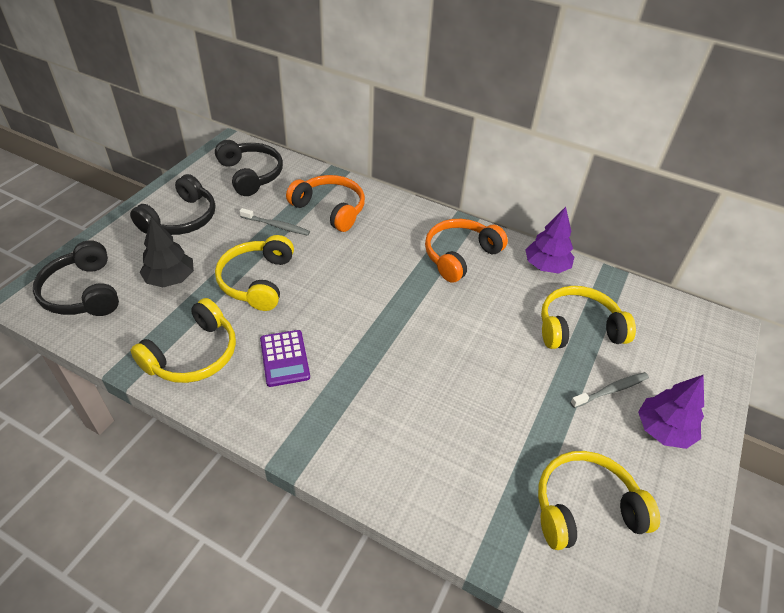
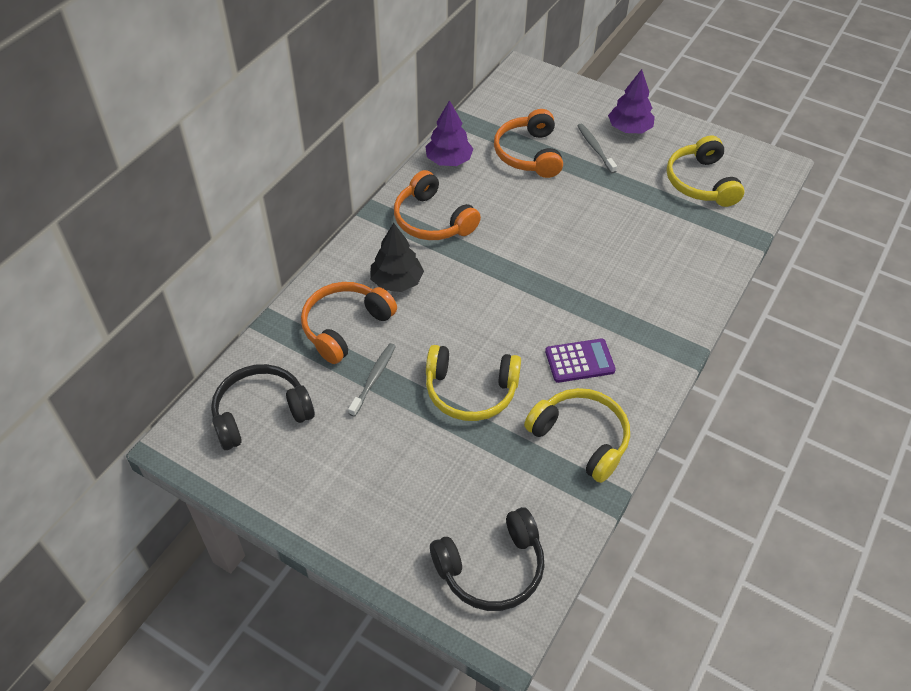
camera: 85 degrees left, 5 degrees up
(170, 279) = (467, 477): black tree -> black tree (397, 281)
(181, 219) = (353, 483): black headphones -> none
(578, 328) = (528, 154): yellow headphones -> orange headphones

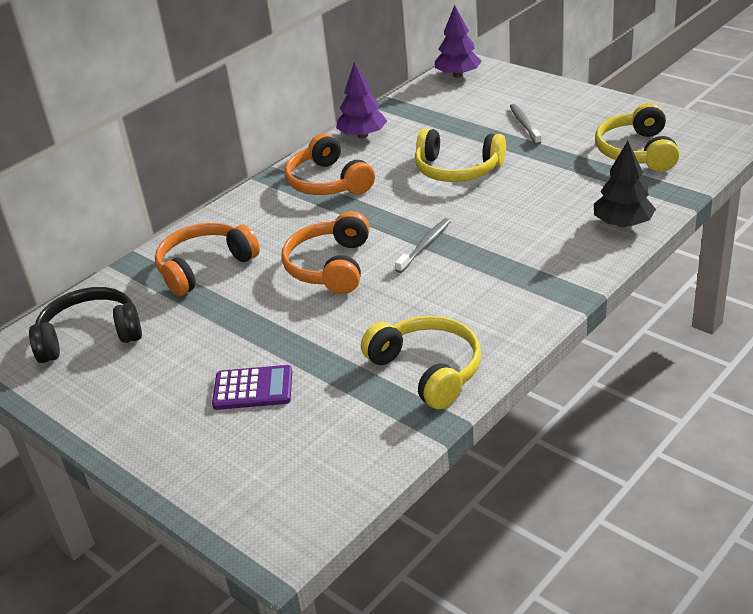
camera: 15 degrees right, 15 degrees down
(373, 379) = (217, 311): grey toothbrush -> grey toothbrush (425, 246)
(397, 281) = (272, 231): black tree -> black tree (623, 223)
(470, 391) = (317, 324): yellow headphones -> yellow headphones (457, 170)
(492, 568) = (285, 484): black headphones -> none
(528, 154) = (449, 130): orange headphones -> orange headphones (330, 266)
(579, 361) = (449, 302): purple calculator -> purple calculator (253, 389)
(629, 129) = (567, 109): purple tree -> purple tree (458, 75)

